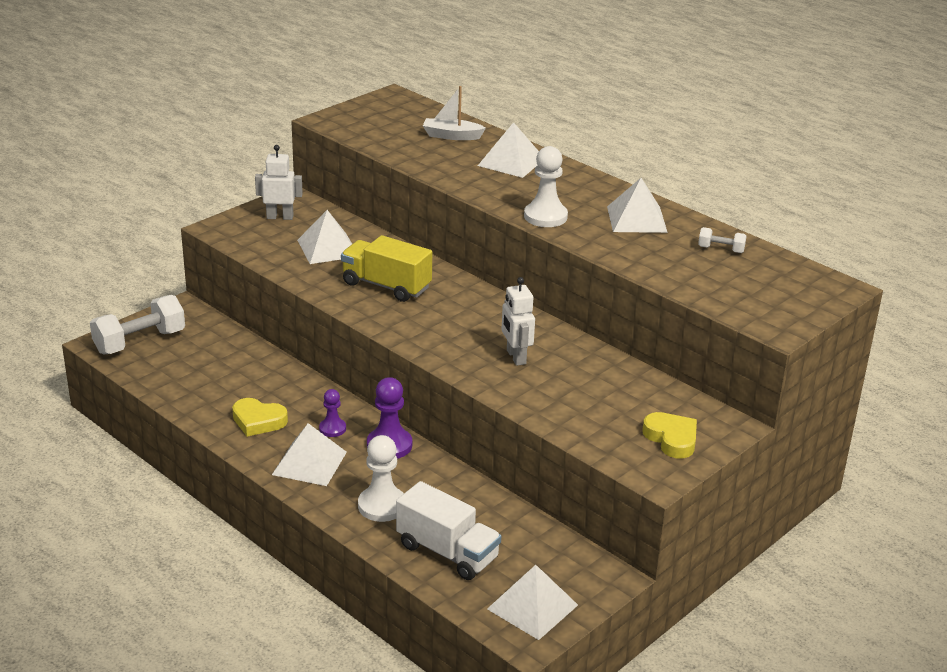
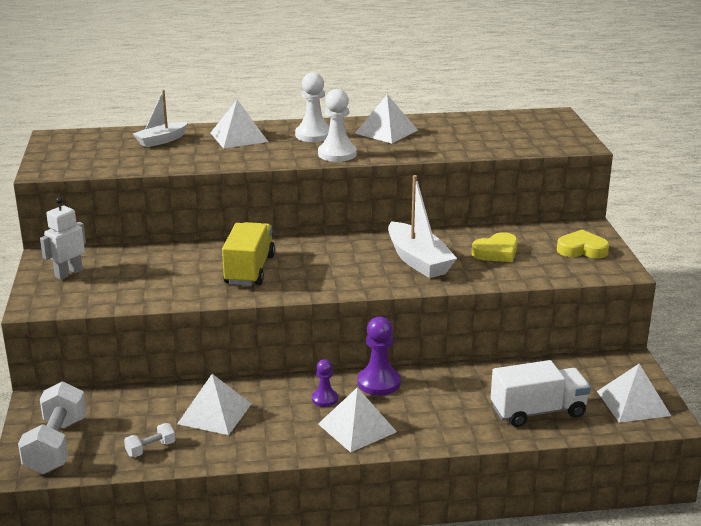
camera: 50 degrees left, 5 degrees down
(258, 421) = (267, 429): yellow heart -> yellow heart (496, 252)
(328, 248) = (154, 272): white pyramid -> white pyramid (214, 413)
(382, 506) = (451, 417): white pawn -> white pawn (313, 135)
(386, 286) = (249, 270): yellow truck -> yellow truck turned 120 degrees clockwise
(515, 357) = (418, 261): white robot -> white boat
(721, 249) = (463, 125): white dumbbell -> white dumbbell (151, 449)

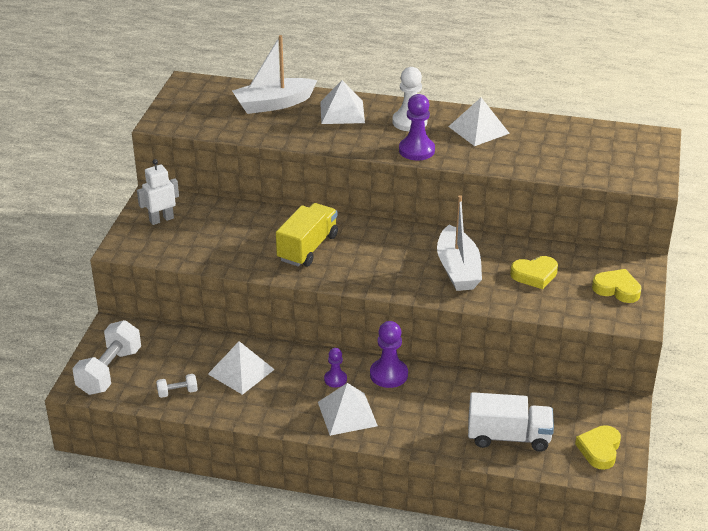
camera: 20 degrees right, 10 degrees up
(161, 140) = (273, 104): white boat -> white boat, size x1.58
(337, 154) = (416, 150): white pawn -> purple pawn
(633, 403) = (599, 450): white pyramid -> yellow heart

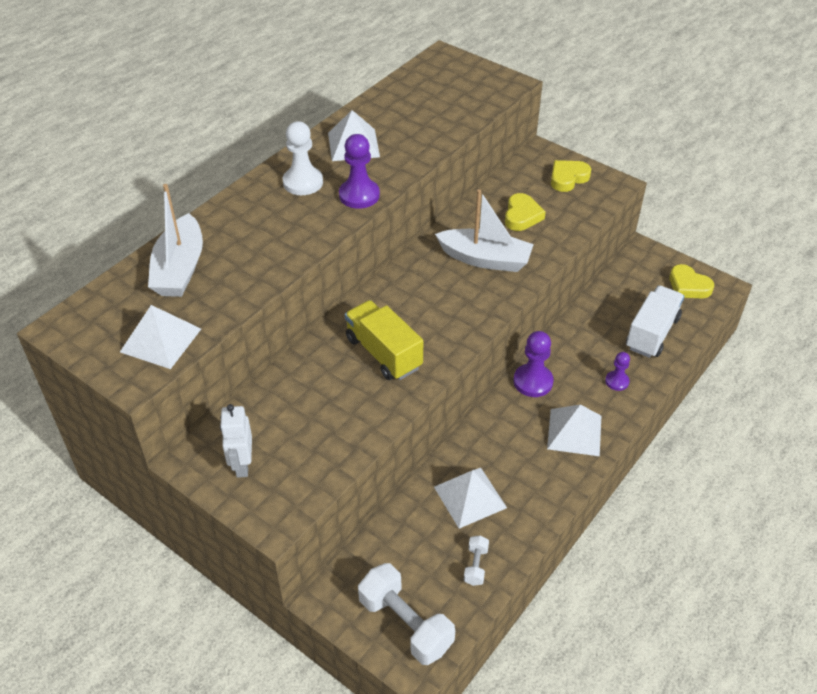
camera: 65 degrees left, 10 degrees up
(335, 379) = (520, 423): purple pawn -> purple pawn (617, 381)
(342, 112) = (243, 222): white pyramid -> white pyramid (160, 340)

